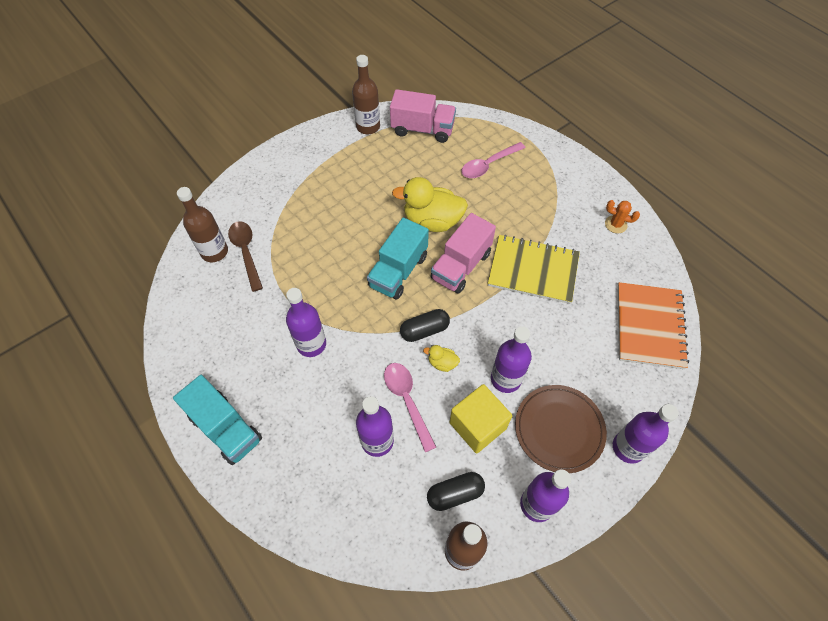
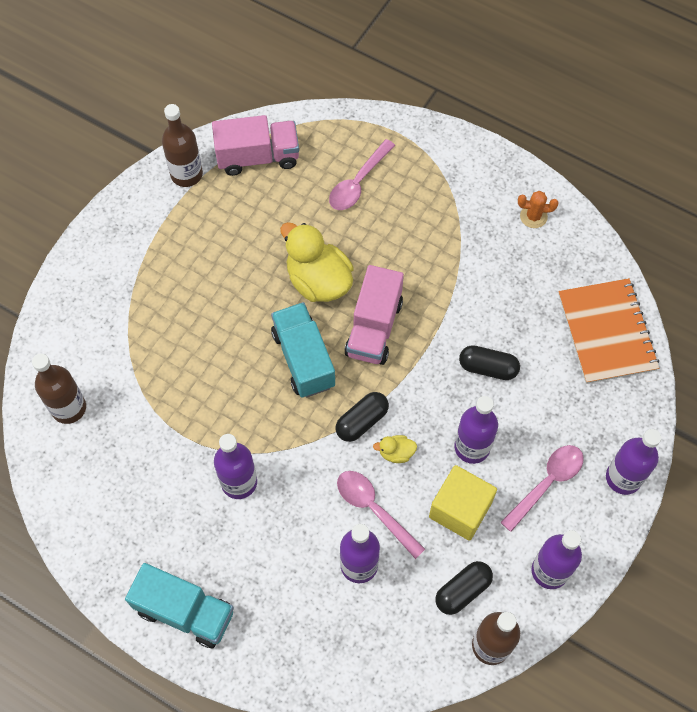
camera: 20 degrees left, 5 degrees up
(246, 252) = (109, 396): brown spoon -> none
(398, 271) = (303, 359): turquoise truck -> turquoise truck turned 150 degrees clockwise
(432, 221) = (318, 281): yellow duck -> yellow duck turned 60 degrees clockwise
(533, 270) = (458, 306): yellow notebook -> none
(540, 322) = (488, 368): none -> black capsule
(559, 429) = (546, 483): brown plate -> pink spoon

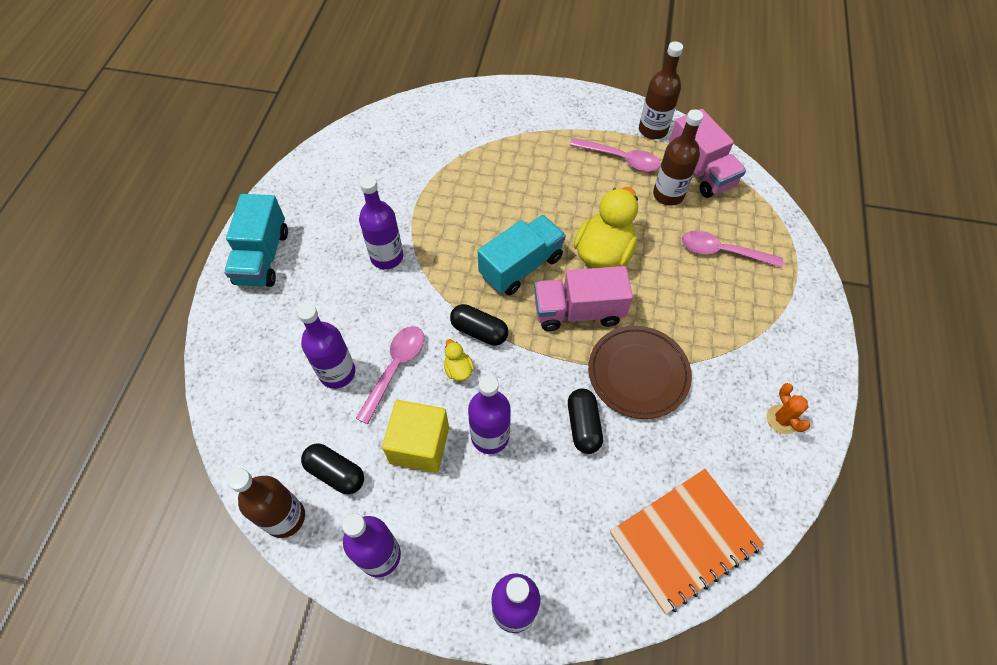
camera: 70 degrees right, 5 degrees down
(69, 408) = (411, 129): brown bottle -> brown bottle (668, 195)
(454, 304) = (638, 373): none -> brown plate
(546, 483) = (477, 524): pink spoon -> pink spoon (620, 159)

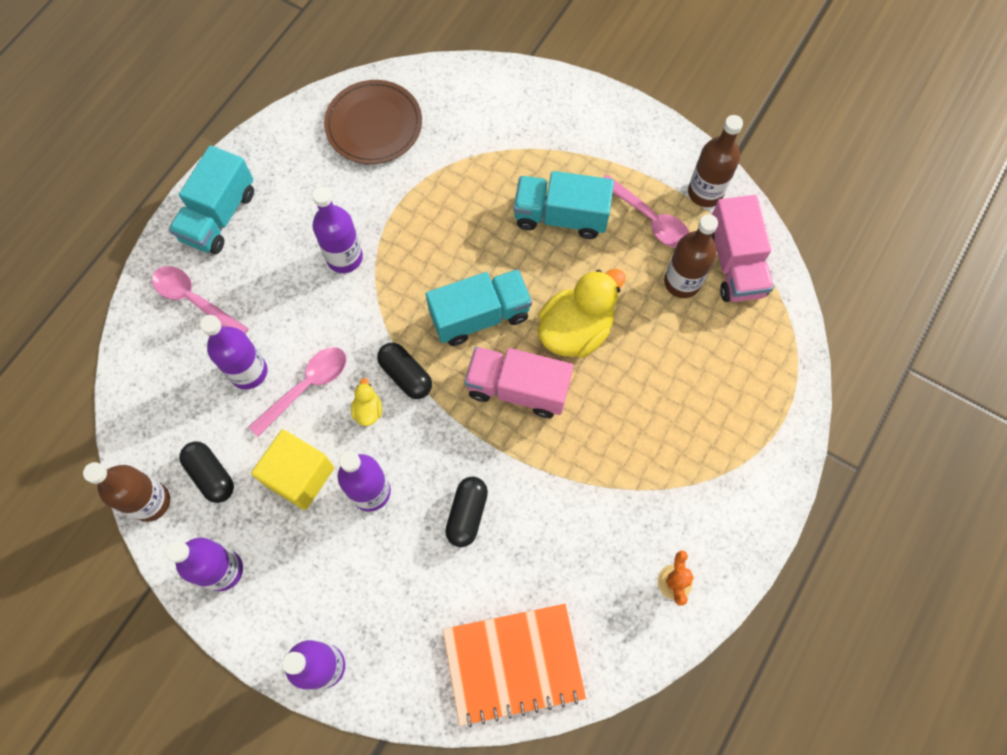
camera: 20 degrees right, 10 degrees up
(551, 176) = (560, 216): none -> turquoise truck
(638, 373) = (548, 479): brown plate -> brown plate (374, 125)
(722, 252) = (708, 372): pink spoon -> pink spoon (195, 300)

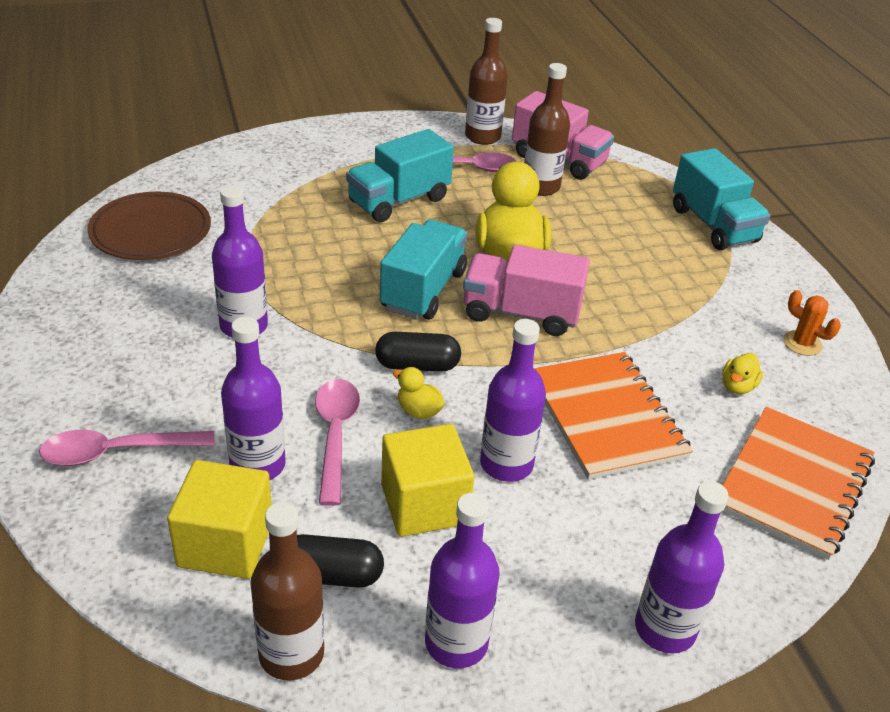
camera: 50 degrees left, 30 degrees down
(186, 409) = (225, 543): none -> yellow cube
(219, 216) = (60, 374): turquoise truck -> turquoise truck (713, 225)
(467, 514) = (606, 417): black capsule -> orange notebook
(517, 388) = (521, 313): pink truck -> pink truck turned 45 degrees clockwise
(579, 570) = (737, 386): none -> yellow duck

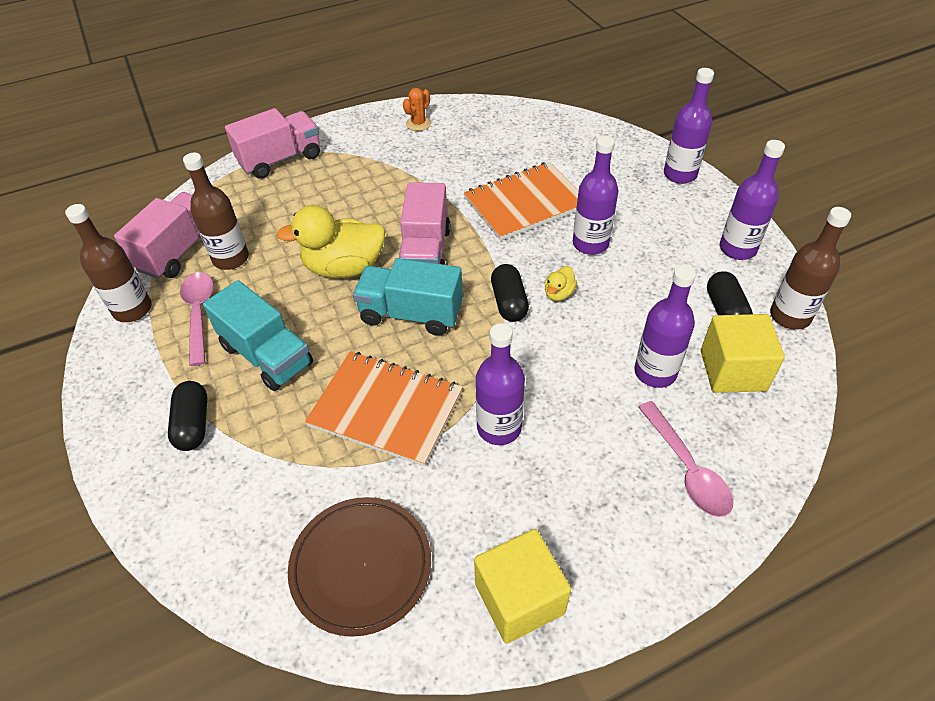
camera: 95 degrees left, 10 degrees up
(335, 163) = (193, 424): none -> black capsule
(335, 435) = (604, 334): pink spoon -> none
(424, 504) = (644, 277): yellow cube -> yellow cube (519, 598)
(713, 225) = (280, 160): turquoise truck -> pink truck
(737, 386) = (472, 150): yellow duck -> none
(793, 483) = (550, 131): orange notebook -> orange notebook (386, 409)

